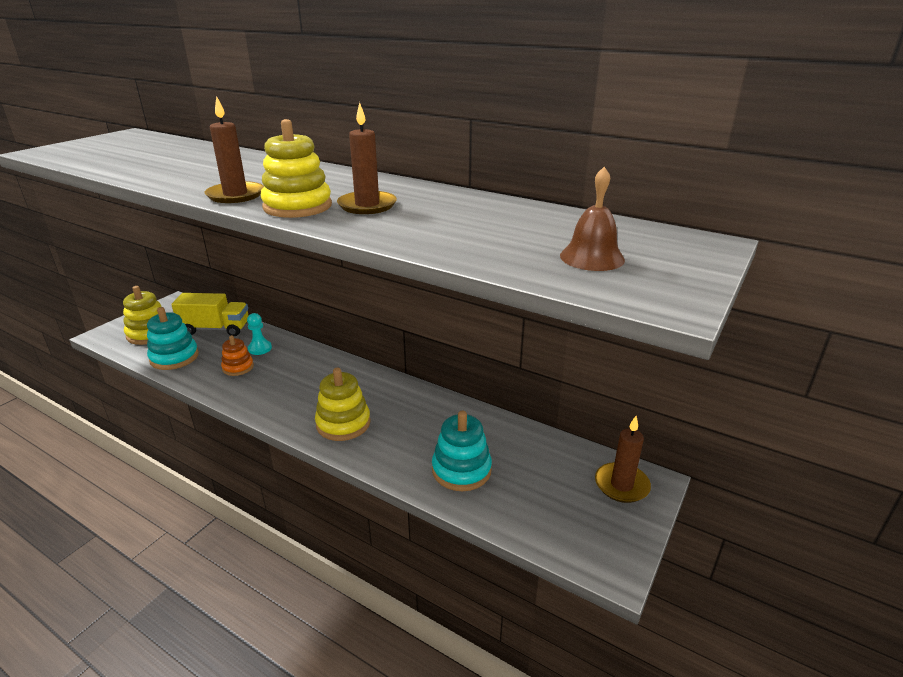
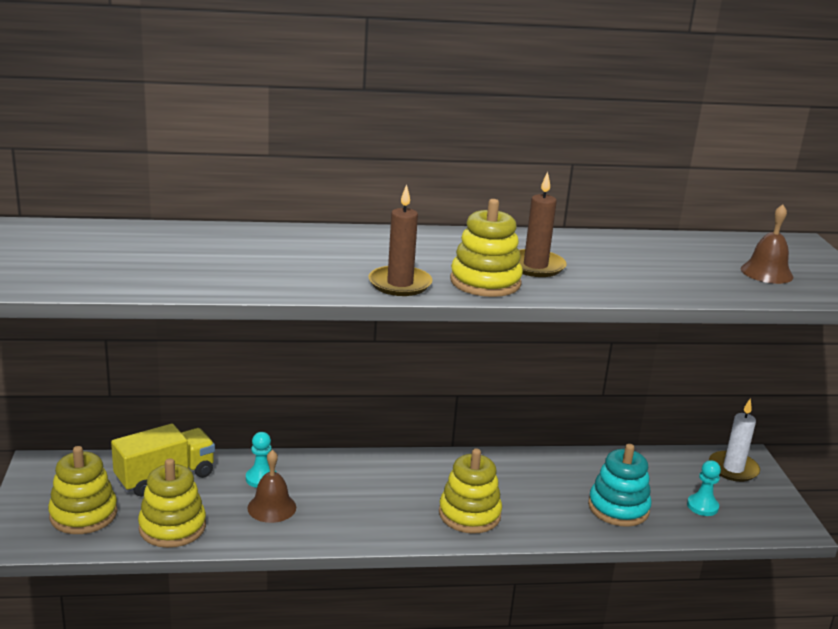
camera: 40 degrees left, 5 degrees down
(174, 357) = (172, 527): turquoise stacking toy -> yellow stacking toy
(238, 367) = (271, 507): orange stacking toy -> brown bell
(540, 503) = (702, 506): none -> turquoise pawn
(621, 485) = (733, 469): brown candle -> white candle

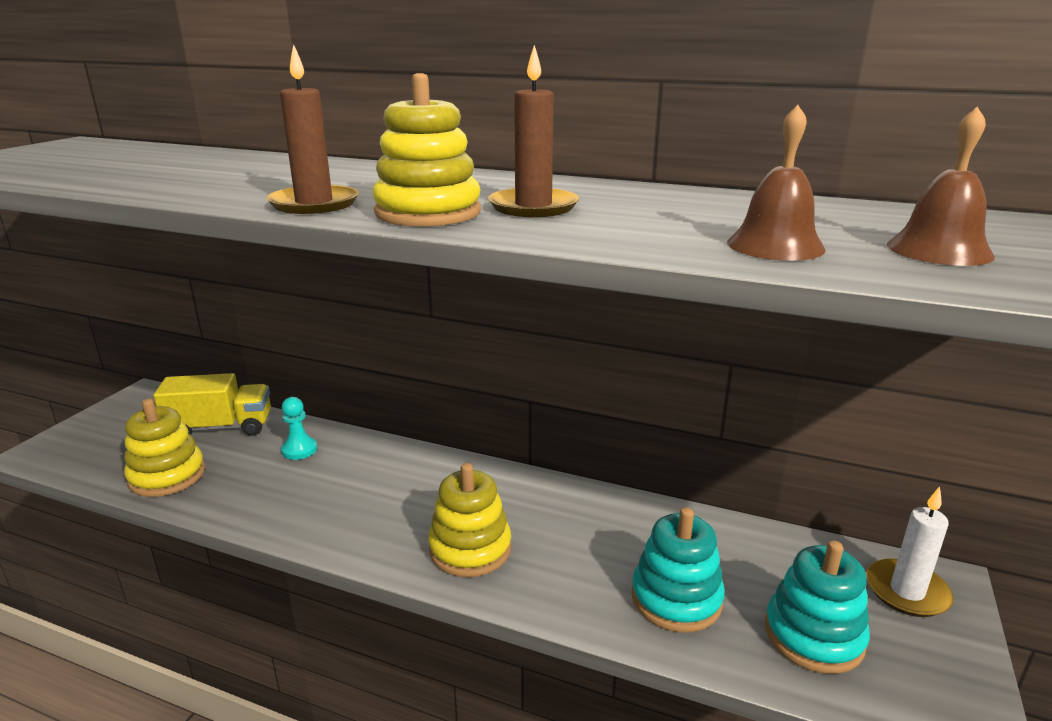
camera: 30 degrees right, 0 degrees up
(83, 514) = (116, 444): yellow stacking toy -> none
(271, 507) = (275, 481): brown bell -> brown bell (775, 245)
(702, 506) = (813, 635): turquoise pawn -> turquoise stacking toy

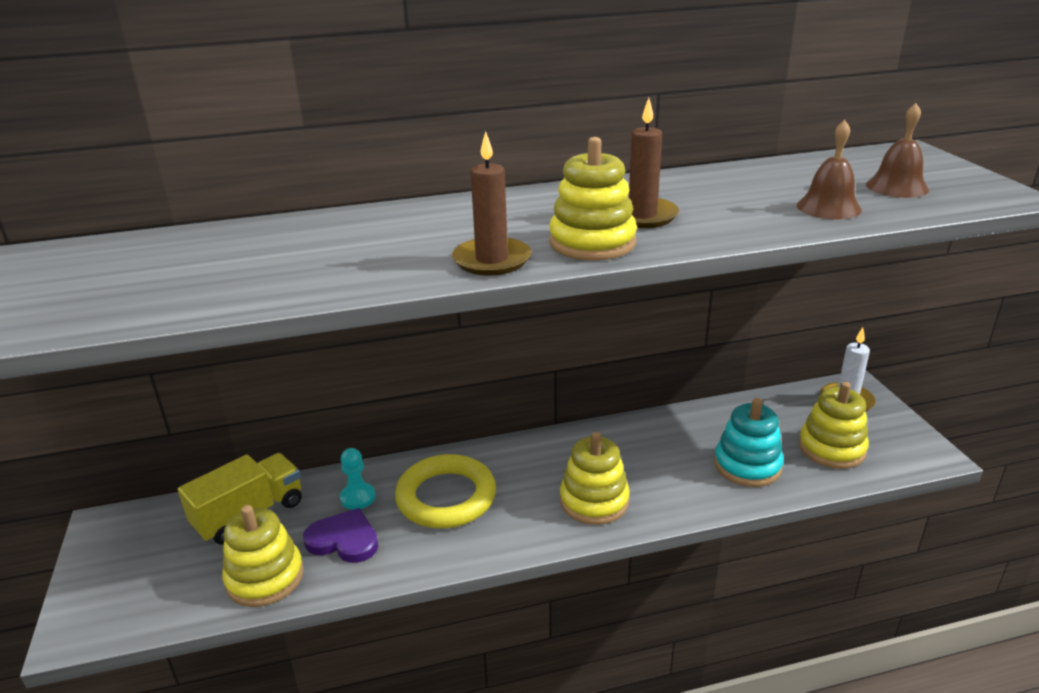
camera: 35 degrees left, 5 degrees up
(247, 476) = (344, 540): none -> purple heart
(358, 481) = (446, 497): none -> yellow ring
(813, 635) = (831, 448): turquoise stacking toy -> yellow stacking toy

